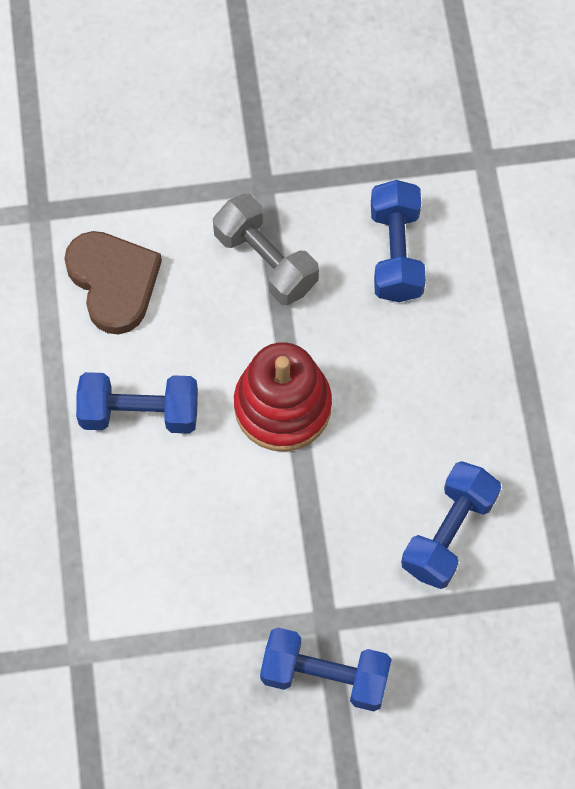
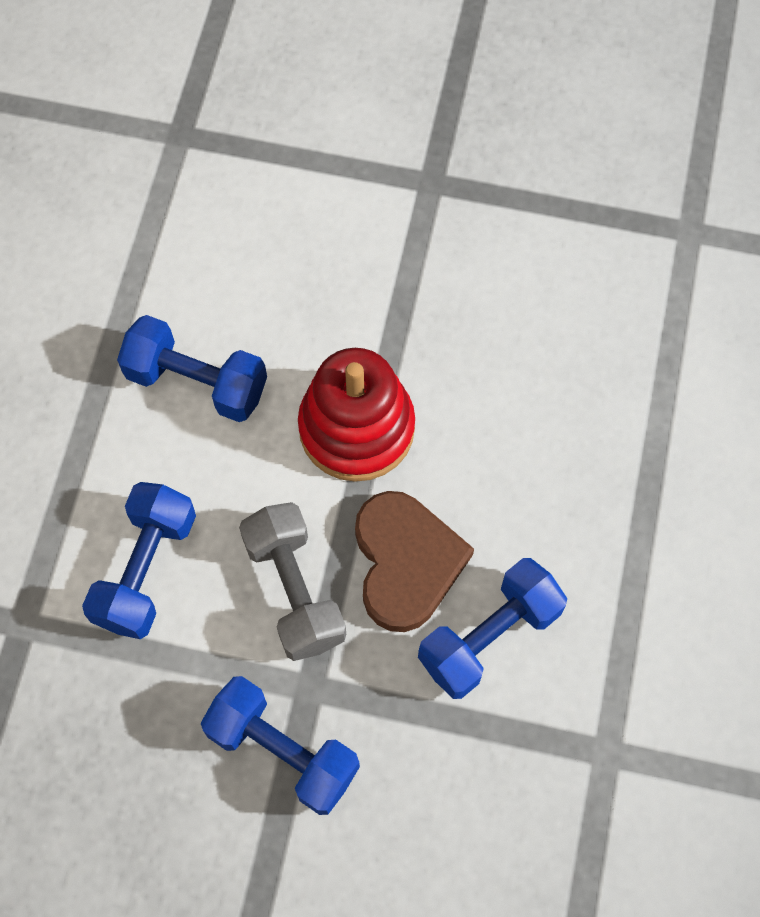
camera: 20 degrees right, 0 degrees up
(113, 282) = (227, 233): brown heart -> brown heart (406, 562)
(265, 261) = (401, 264): grey dumbbell -> grey dumbbell (294, 590)
(396, 253) = (550, 302): blue dumbbell -> blue dumbbell (146, 570)

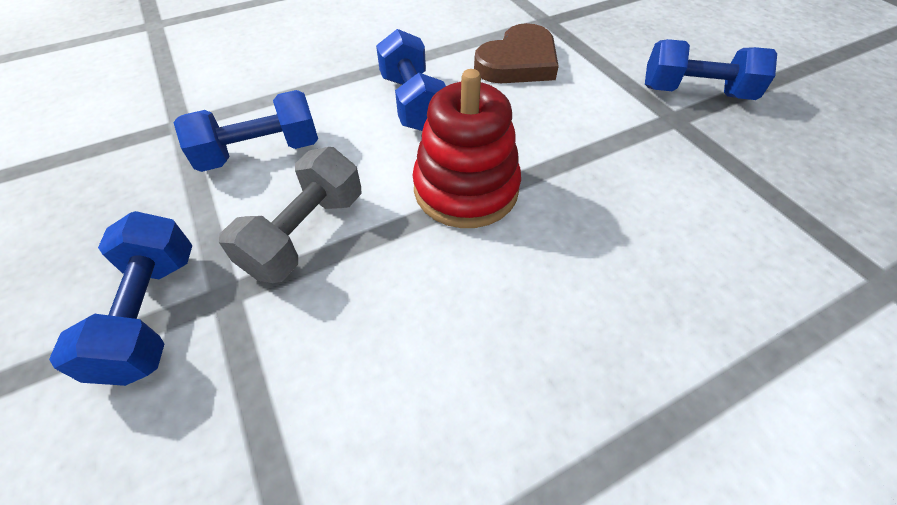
camera: 50 degrees right, 15 degrees down
(406, 562) = (388, 287): brown heart -> brown heart (518, 62)
(489, 636) = (371, 401): blue dumbbell -> blue dumbbell (695, 93)

